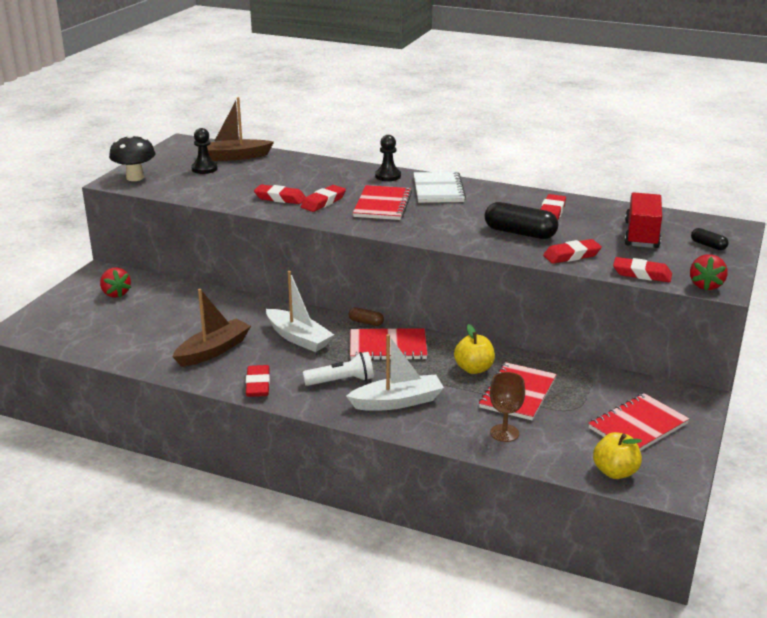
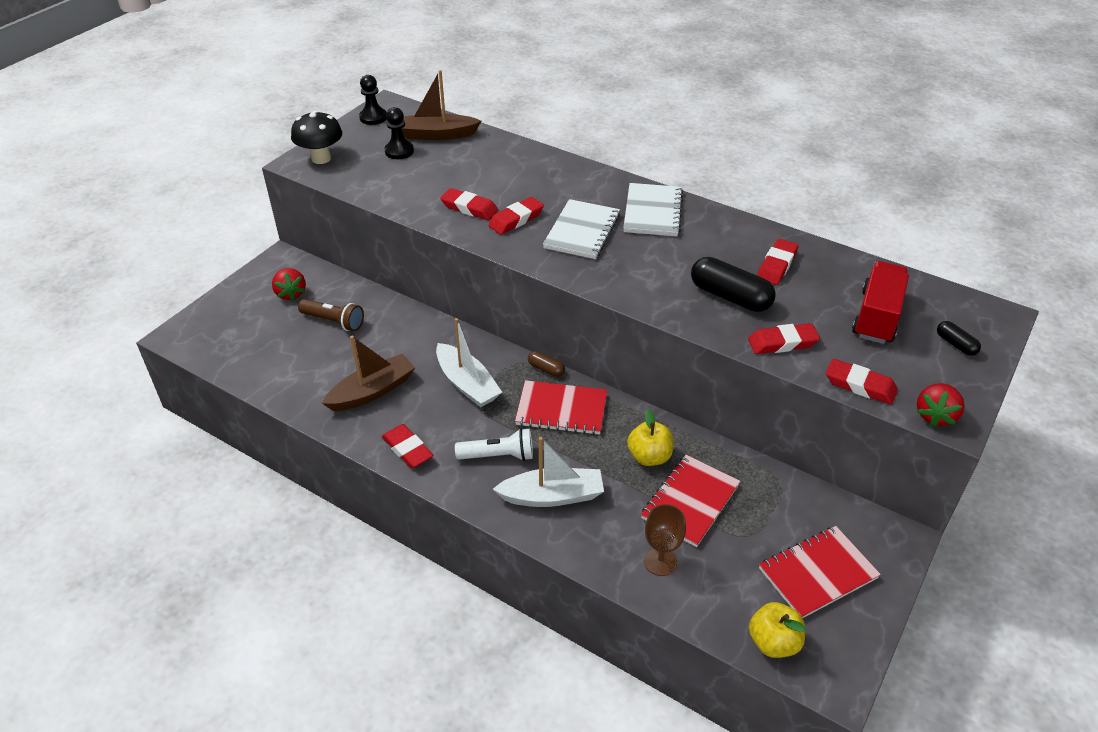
camera: 10 degrees right, 15 degrees up
(163, 308) = (334, 321): none -> brown flashlight
(258, 385) = (407, 449): red eraser -> red eraser turned 45 degrees counterclockwise
(382, 205) = (582, 231): red notebook -> white notebook
(388, 176) = (600, 183): black pawn -> black pawn (373, 117)

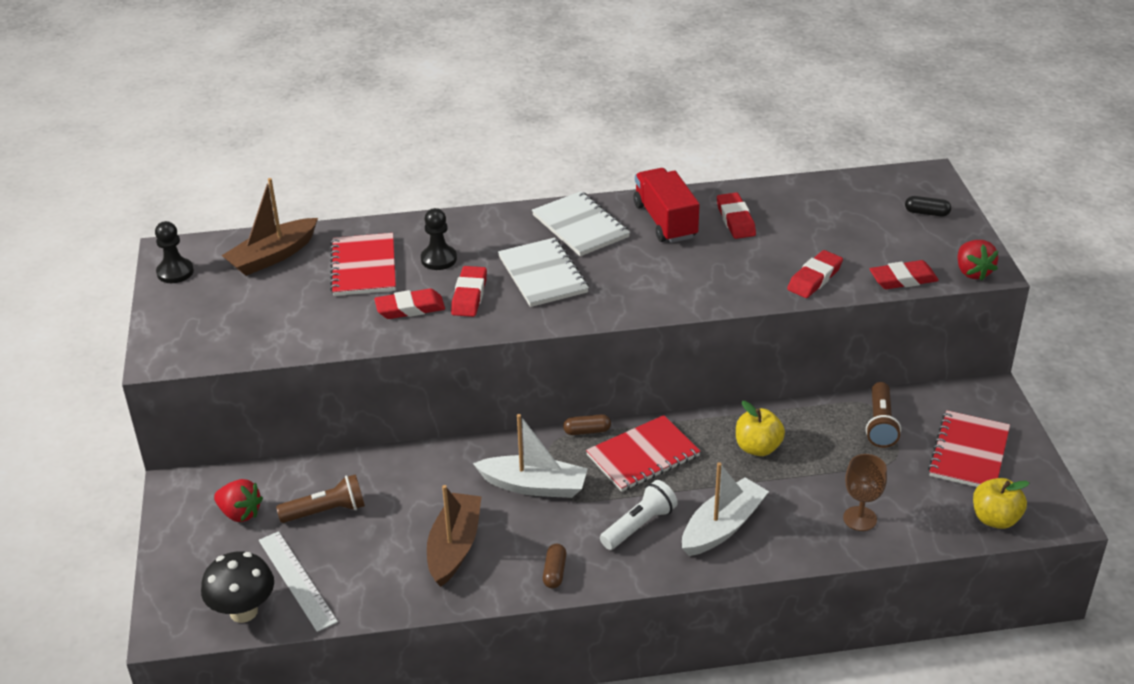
camera: 40 degrees left, 5 degrees down
(268, 353) = (297, 580): none -> white ruler
(321, 158) = (180, 341): black mushroom -> black mushroom (243, 611)
(399, 151) = (257, 292): black pawn -> black pawn (439, 259)
(407, 449) = (554, 572): red eraser -> brown capsule
(690, 502) = (828, 461): red notebook -> red notebook (364, 267)
(730, 297) = (733, 264): black capsule -> none
(769, 501) = (880, 424): none -> brown flashlight
(876, 317) = (853, 221): red truck -> red truck (665, 221)

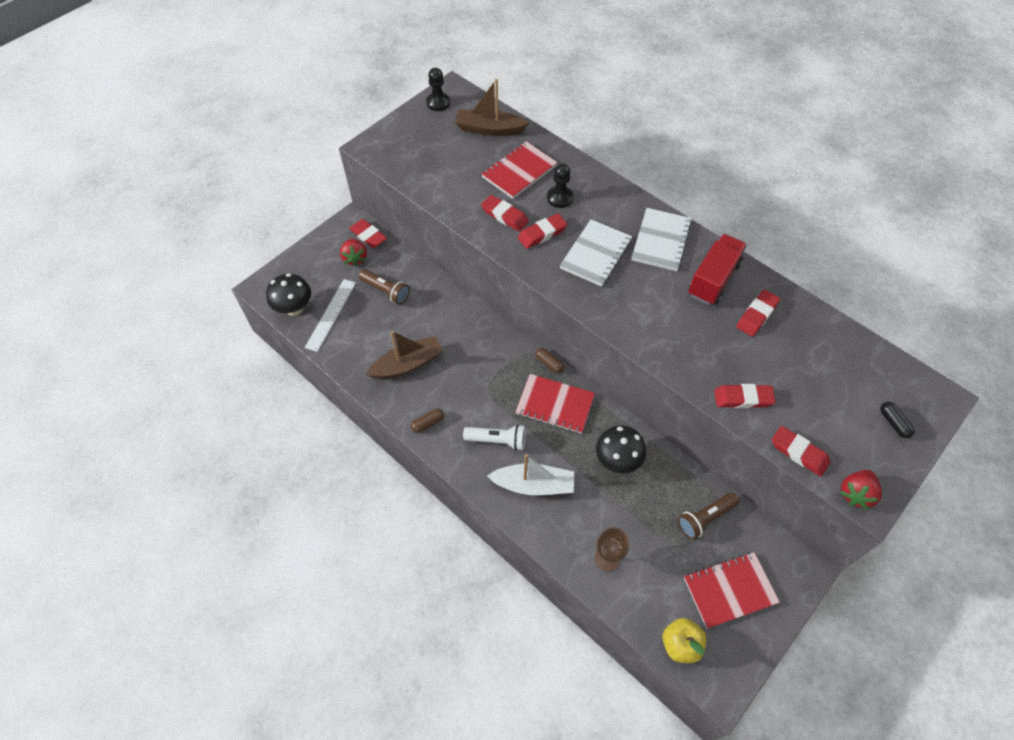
camera: 50 degrees right, 20 degrees up
(221, 483) = (368, 236): none -> red eraser
(534, 486) = (483, 368): white boat -> none
(758, 448) = (617, 461): yellow apple -> black mushroom

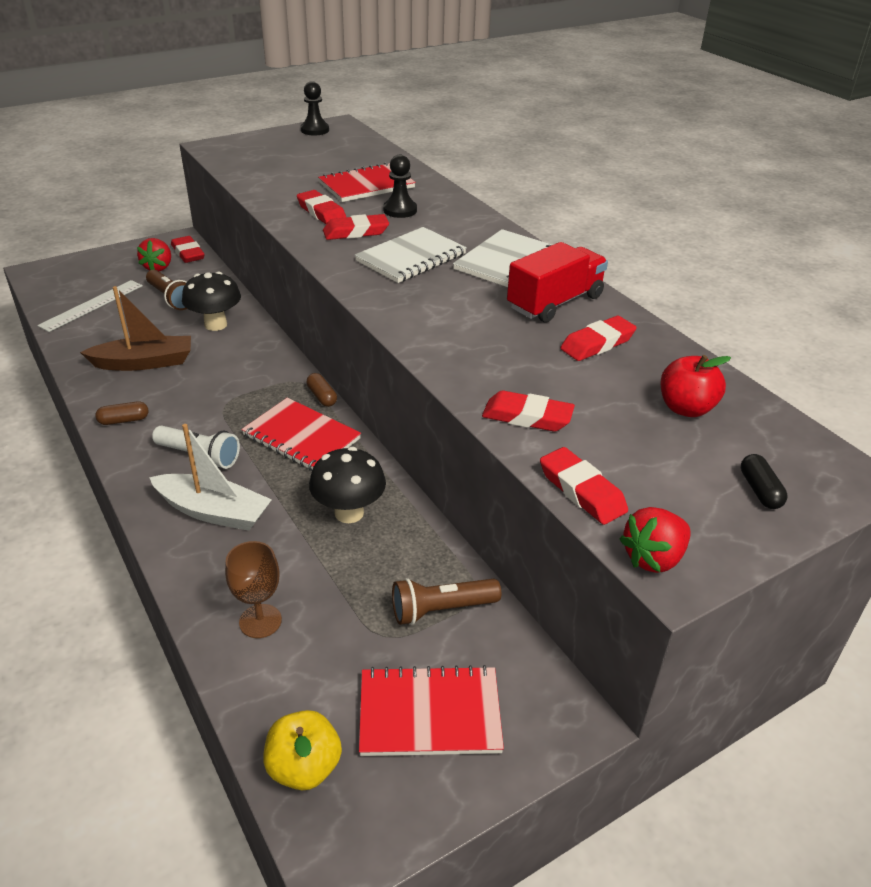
camera: 15 degrees right, 20 degrees down
(294, 309) = (56, 293): black mushroom -> black mushroom (215, 325)
(489, 129) = (357, 153): brown boat -> none
(831, 363) = (686, 408): none -> red apple

